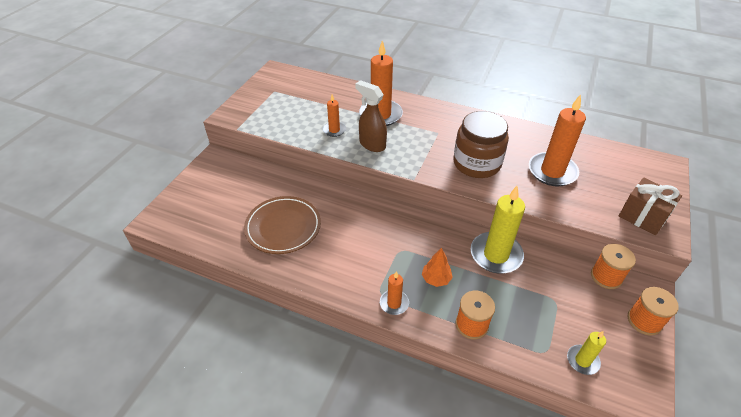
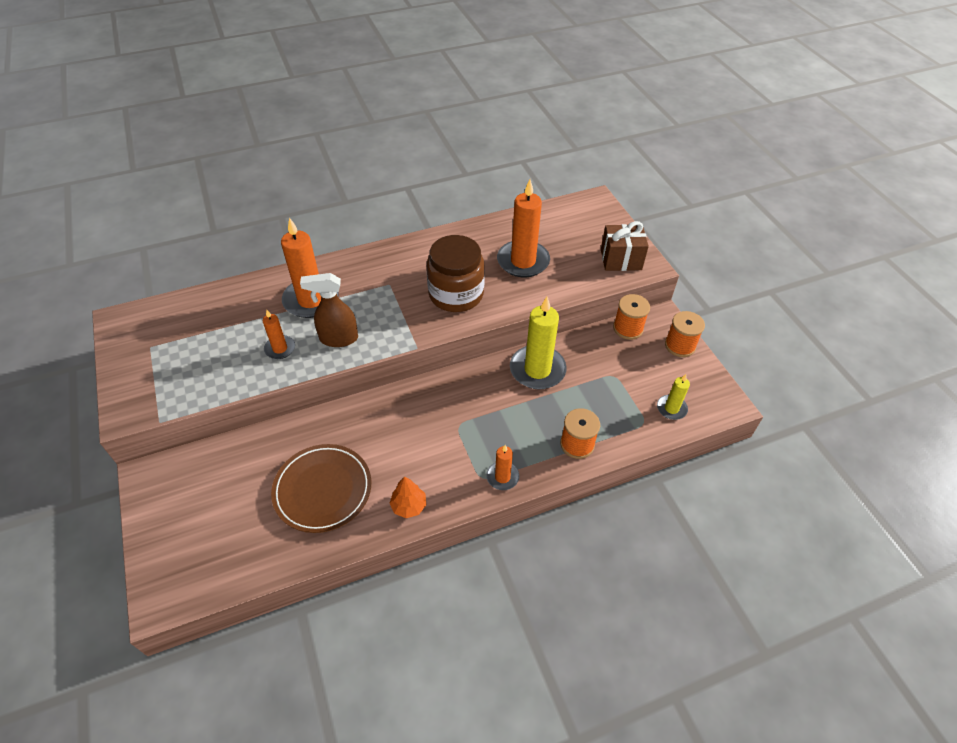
camera: 45 degrees left, 5 degrees up
(436, 279) = (513, 428): orange tree -> orange tree (409, 506)

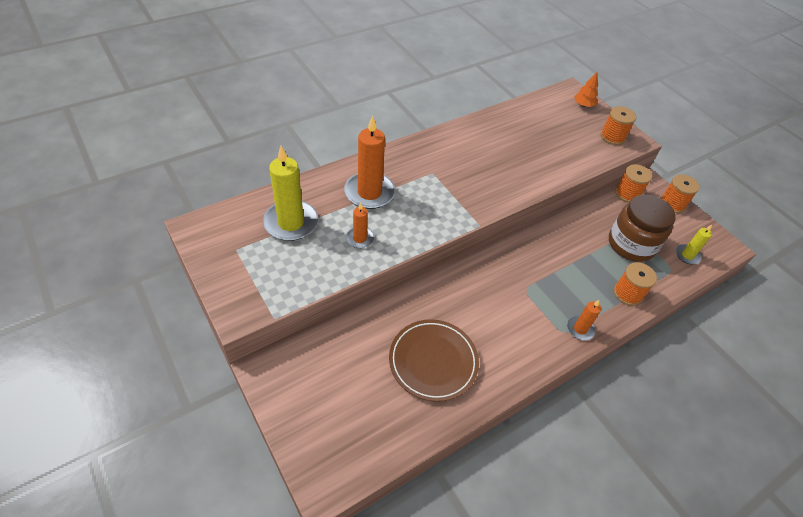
camera: 15 degrees left, 0 degrees up
(338, 339) = (408, 224): brown spray bottle -> none
(409, 506) = (513, 365): orange tree -> orange tree (583, 105)
(456, 294) = (493, 176): brown jar -> brown jar (631, 244)
(523, 261) = (536, 144): orange candle -> none
(537, 370) = (571, 235): yellow candle -> yellow candle (291, 223)
(621, 259) = (612, 137): brown gift -> orange spool

